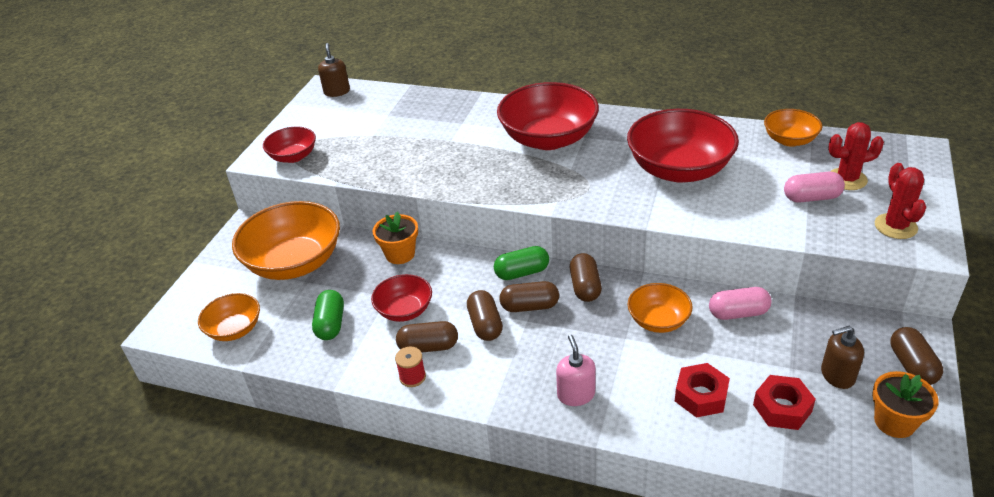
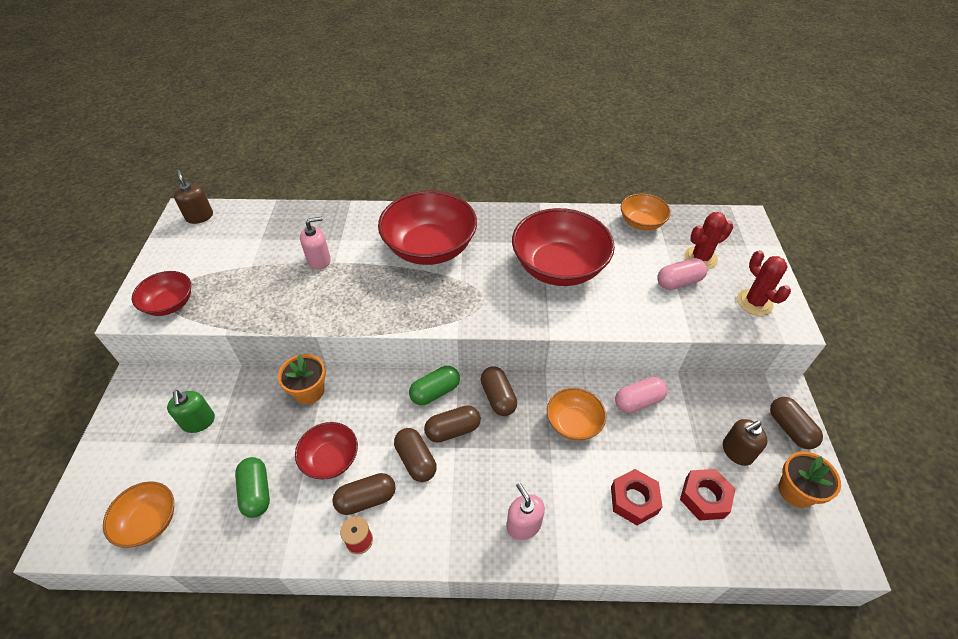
camera: 20 degrees left, 10 degrees up
(294, 263) = (198, 422): orange bowl -> green soap dispenser
(436, 137) = (319, 260): none -> pink soap dispenser

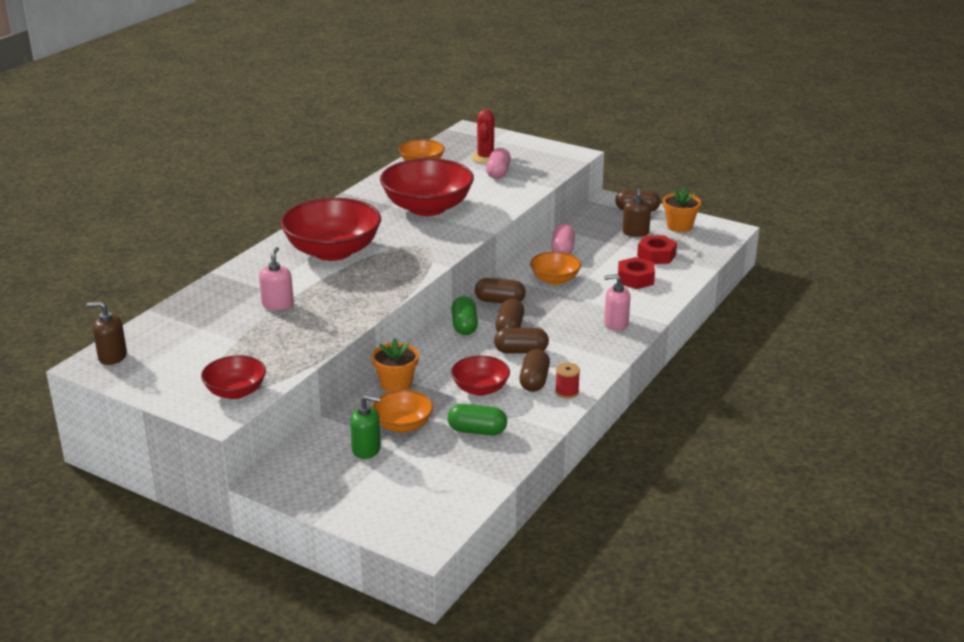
camera: 60 degrees left, 20 degrees down
(149, 521) = (453, 491): orange bowl -> orange bowl (403, 425)
(754, 302) = (546, 157): red cactus -> none

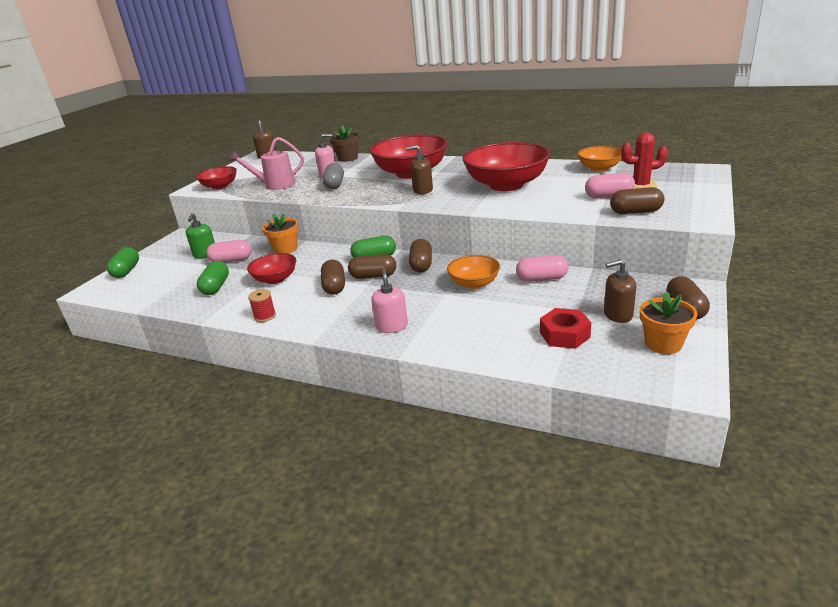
camera: 85 degrees right, 0 degrees up
(214, 289) = (348, 158): none -> brown flower pot
(281, 344) = (275, 185): none -> pink watering can
(326, 300) = (335, 185): none -> grey capsule
(376, 518) = (126, 271): none -> green capsule
(402, 249) = (422, 190): none -> brown soap dispenser
(403, 425) = (231, 260): orange bowl -> pink capsule
(534, 381) = (285, 299): brown capsule -> brown capsule (635, 212)
(635, 279) = (496, 327): red nut -> none

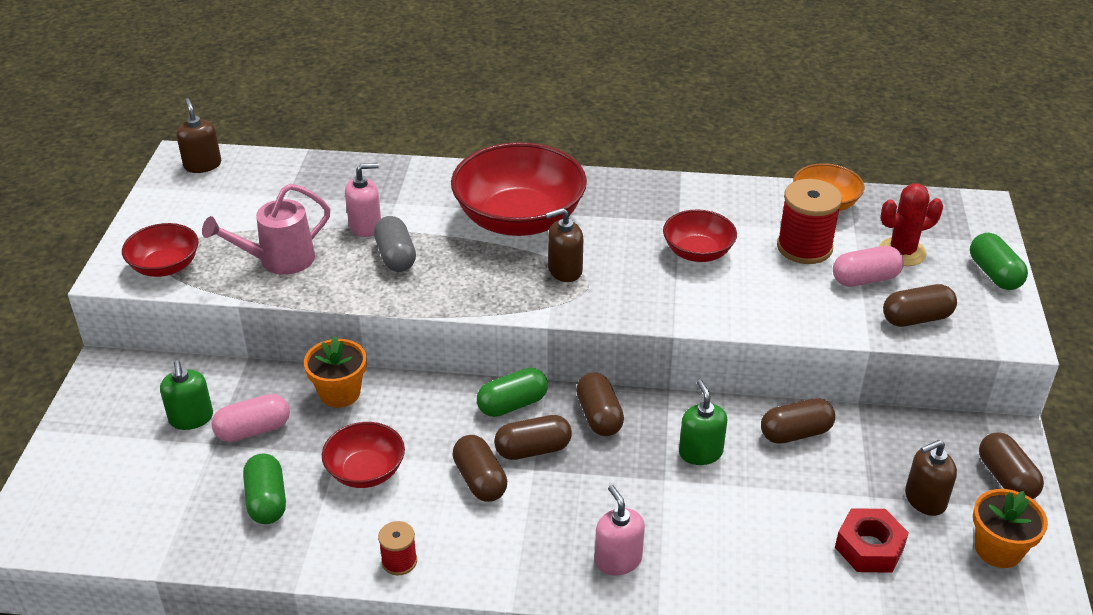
camera: 20 degrees left, 10 degrees up
(126, 271) = (57, 475): green capsule -> green capsule (994, 274)
(348, 158) = (374, 172): brown flower pot -> none
(474, 283) = (700, 452): orange bowl -> green soap dispenser
(506, 185) = (697, 252): red bowl -> red bowl, size x0.53
(541, 279) = (795, 433): pink capsule -> brown capsule
(575, 184) = (804, 247): none -> red spool

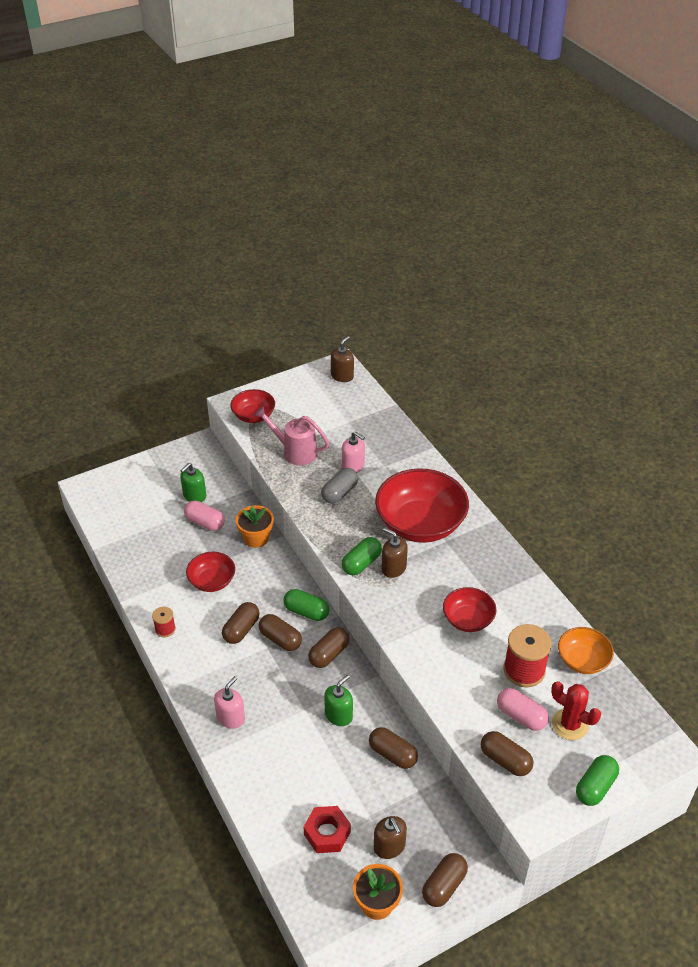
camera: 55 degrees right, 5 degrees up
(267, 501) = (165, 557): green capsule -> green capsule (361, 563)
(925, 499) = (389, 846): brown soap dispenser -> brown soap dispenser turned 150 degrees counterclockwise

